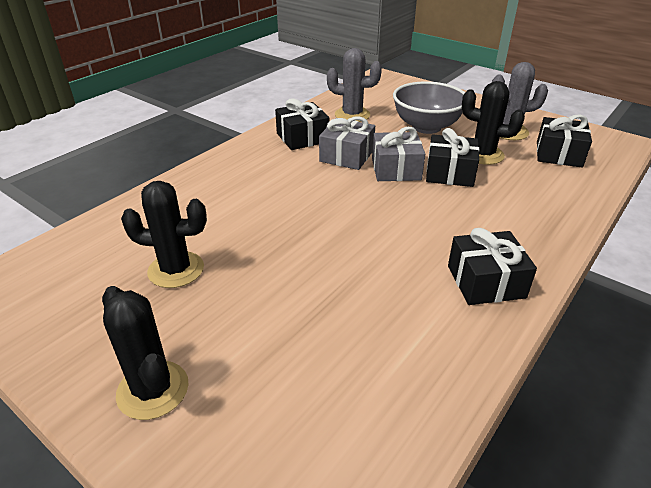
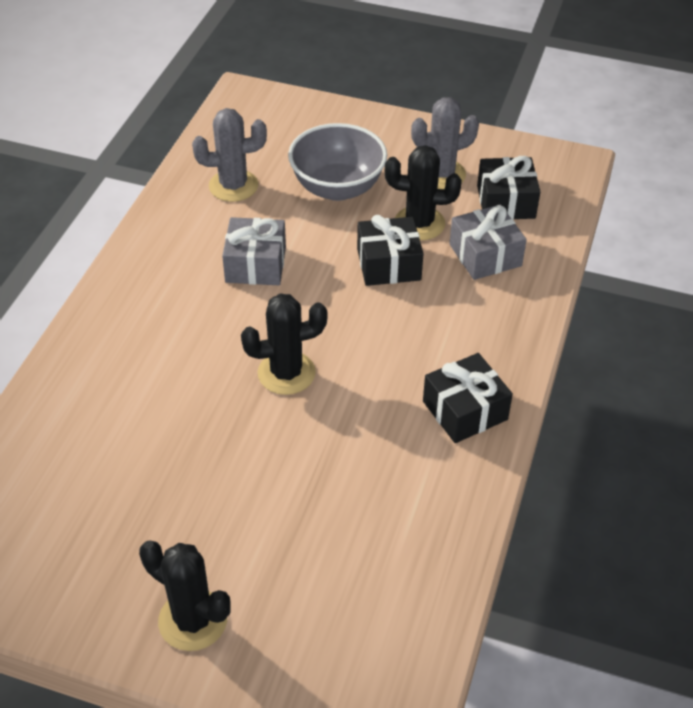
camera: 20 degrees left, 10 degrees up
(176, 270) = (136, 486): black cactus -> black cactus (286, 373)
(302, 138) = (185, 245): black gift -> none
(396, 169) = (323, 273): grey gift -> grey gift (485, 255)

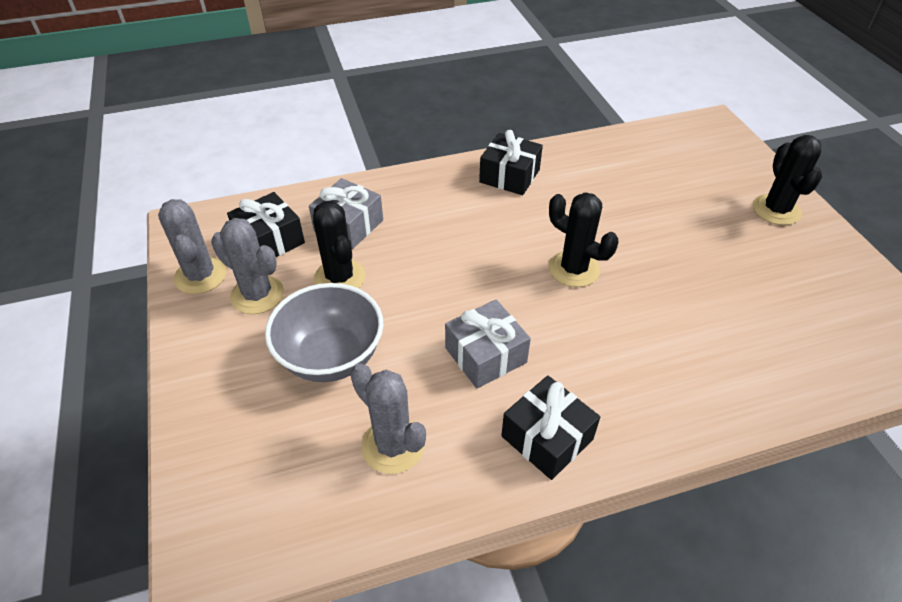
camera: 125 degrees left, 0 degrees up
(388, 264) = (407, 272): black gift -> black gift (547, 438)
(492, 153) = (200, 276): none -> grey cactus

